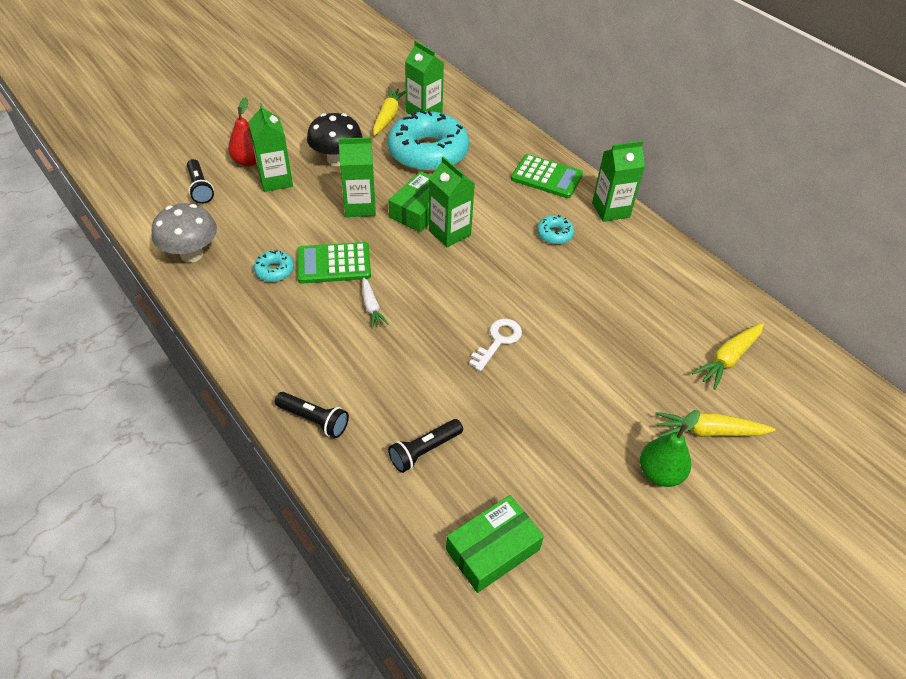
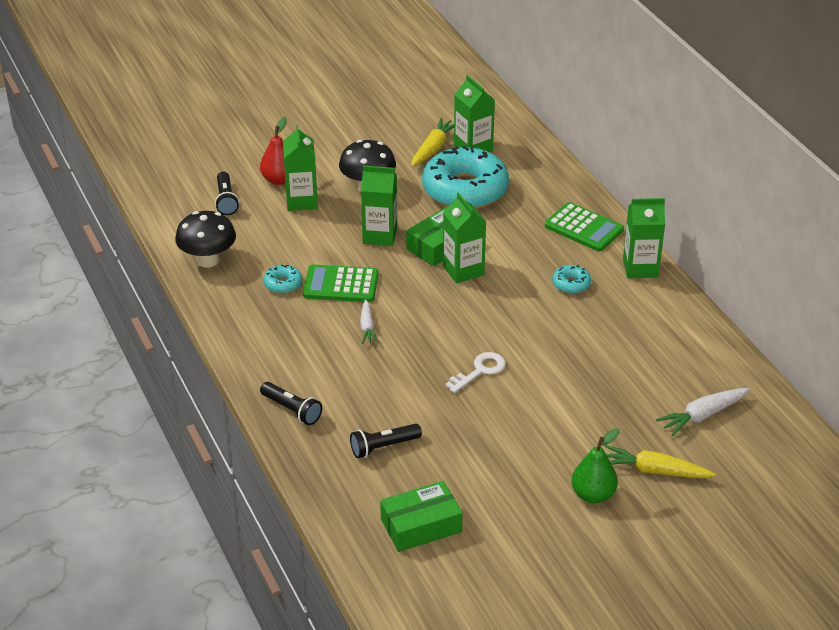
camera: 15 degrees right, 10 degrees down
(191, 254) = (208, 260): grey mushroom -> black mushroom
(728, 359) = (702, 416): yellow carrot -> white carrot

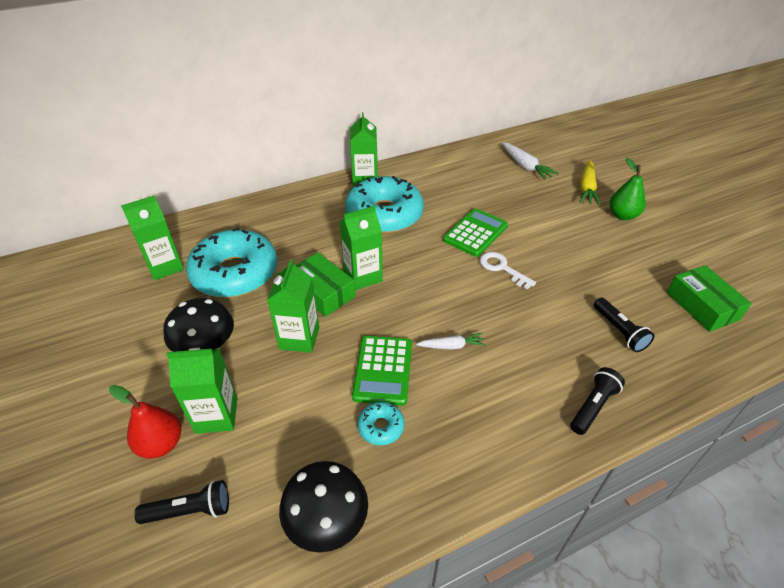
camera: 90 degrees left, 5 degrees up
(433, 148) = (153, 296): yellow carrot -> none
(571, 284) = (384, 215): turquoise donut -> turquoise donut, size x2.41
(583, 228) = (310, 205): green calculator -> green calculator (475, 233)

